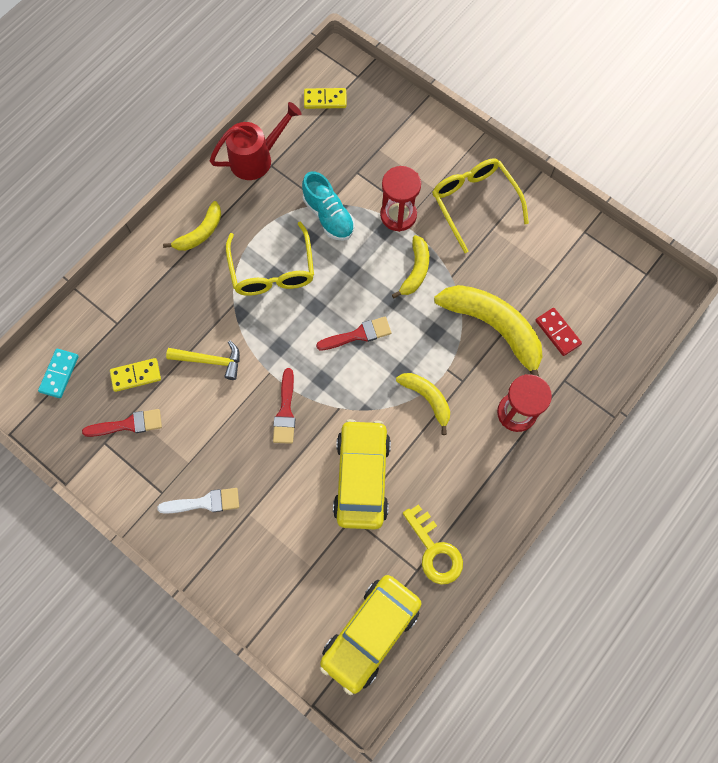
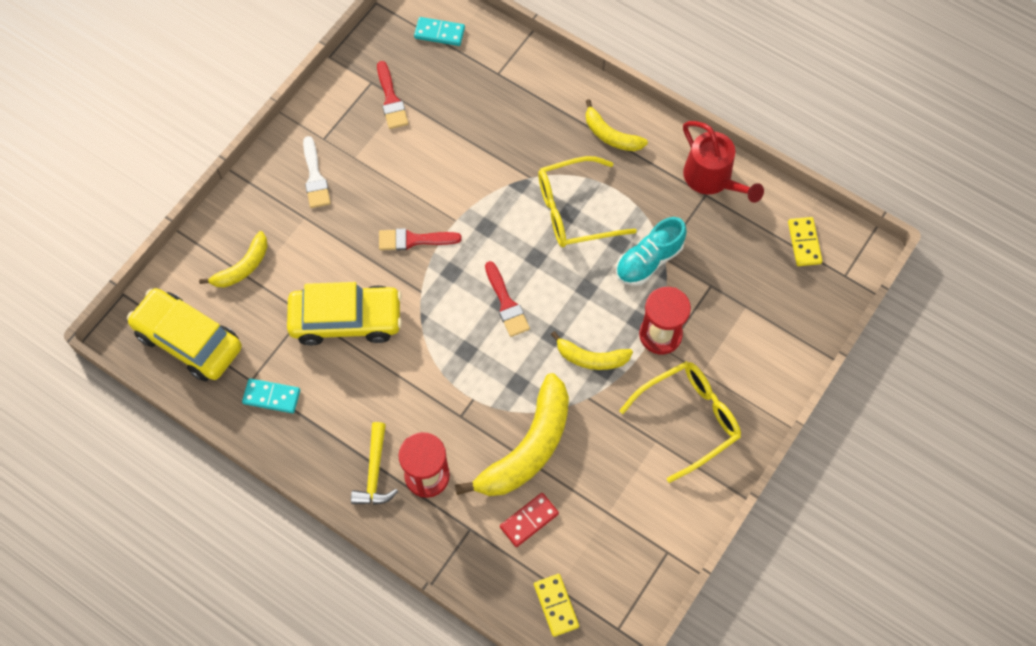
camera: 85 degrees right, 5 degrees down
(136, 375) = (443, 99): yellow domino -> yellow domino (556, 605)
(210, 361) = (464, 164): yellow hammer -> yellow hammer (374, 473)
(427, 399) = (437, 379): yellow banana -> yellow banana (243, 267)
(434, 550) = (271, 396): yellow key -> turquoise domino

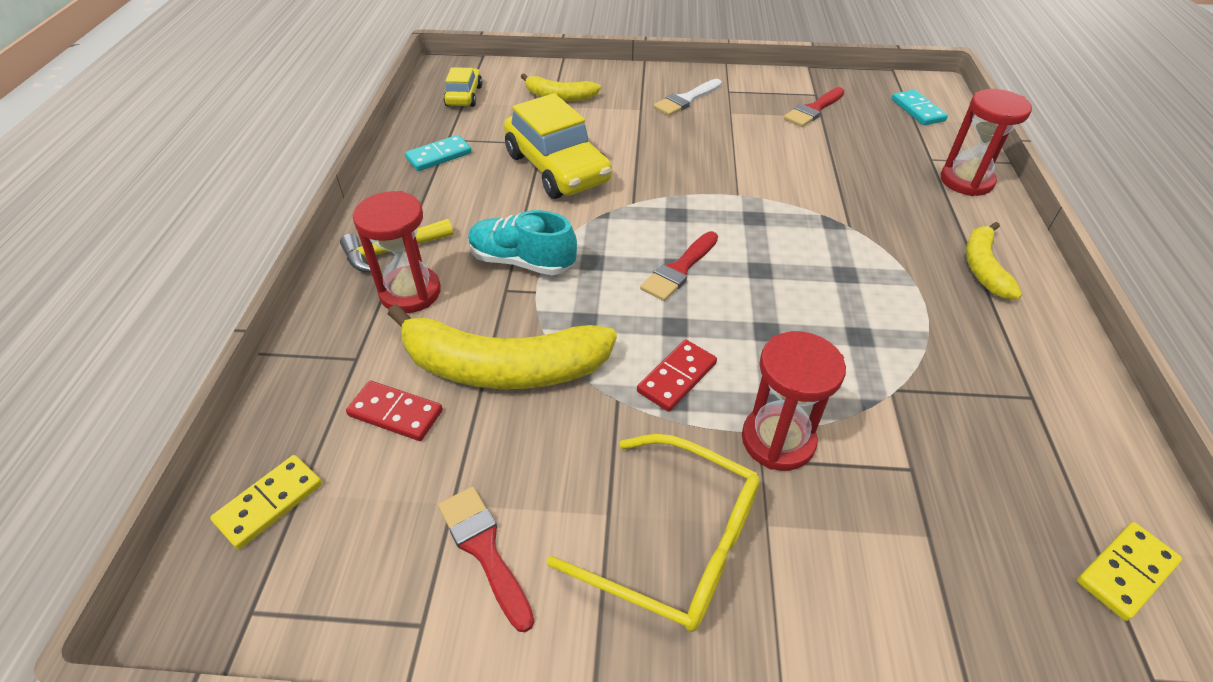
camera: 60 degrees right, 20 degrees down
(188, 340) = (464, 96): yellow car -> yellow car, size x0.53
(271, 396) = (439, 156): turquoise domino -> turquoise domino turned 75 degrees clockwise
(413, 240) = (685, 176): red brush -> red brush (484, 549)
(533, 73) = (966, 181): none -> red hourglass
(574, 210) = (854, 277): yellow glasses -> none
(591, 358) = (676, 377): yellow banana -> red domino
(648, 261) = (869, 377): turquoise shoe -> turquoise shoe (522, 261)
(712, 179) = (1063, 394): red watering can -> none

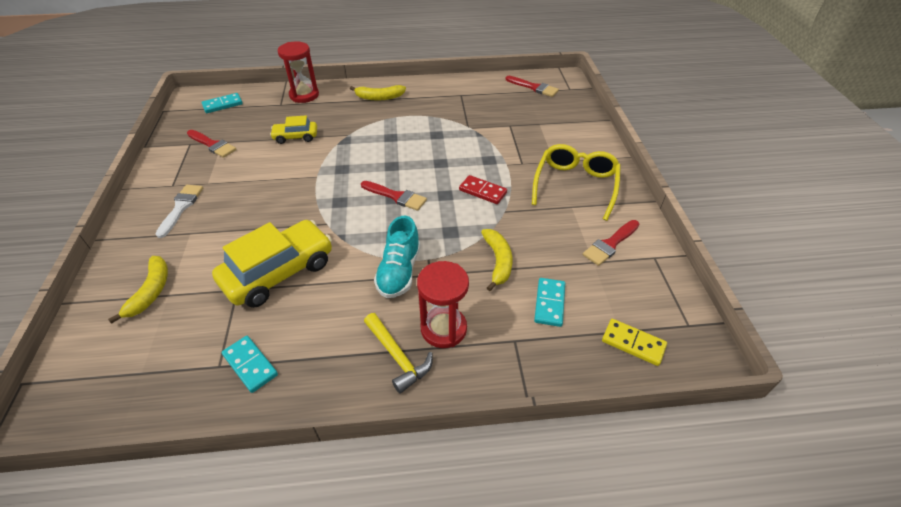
camera: 100 degrees left, 0 degrees up
(395, 413) = (549, 303): red domino -> turquoise domino
(464, 96) = (126, 376): yellow car -> yellow car (296, 137)
(502, 367) = (498, 261): yellow banana -> yellow banana, size x0.55
(686, 100) = (181, 207): white brush -> white brush turned 120 degrees counterclockwise
(778, 440) = (509, 159): red hourglass -> none
(1126, 572) = (534, 87): yellow domino -> red brush

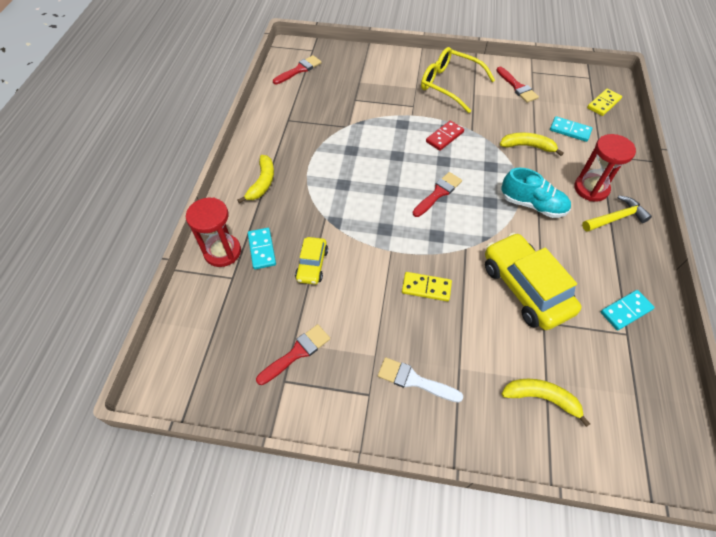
camera: 75 degrees left, 10 degrees up
(222, 105) = (202, 344): turquoise domino -> turquoise domino (262, 249)
(276, 203) = (426, 288): none -> yellow domino

